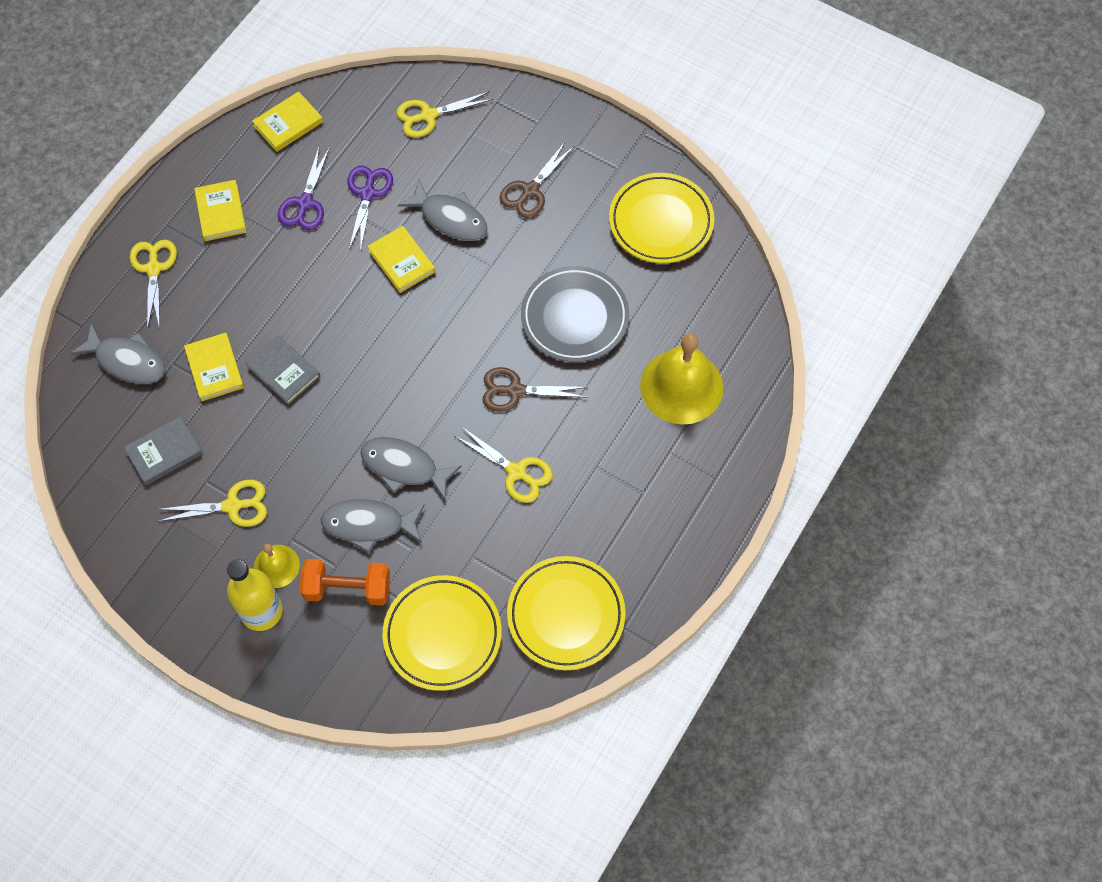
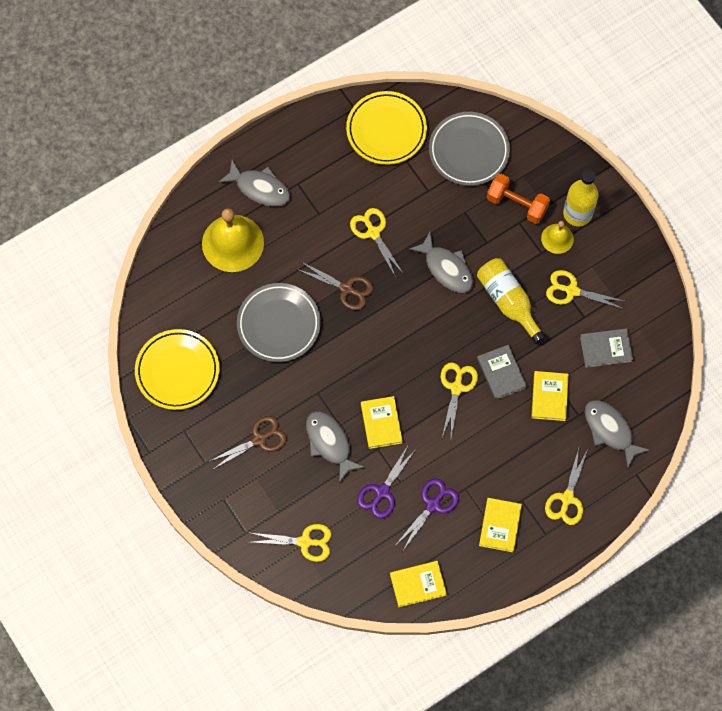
camera: 155 degrees left, 5 degrees up
(309, 458) = (508, 301): none -> yellow bottle
(330, 333) = (456, 388): none -> yellow scissors
(368, 524) = (486, 240): grey fish -> grey fish (260, 188)
(442, 635) = (469, 151): yellow plate -> grey plate

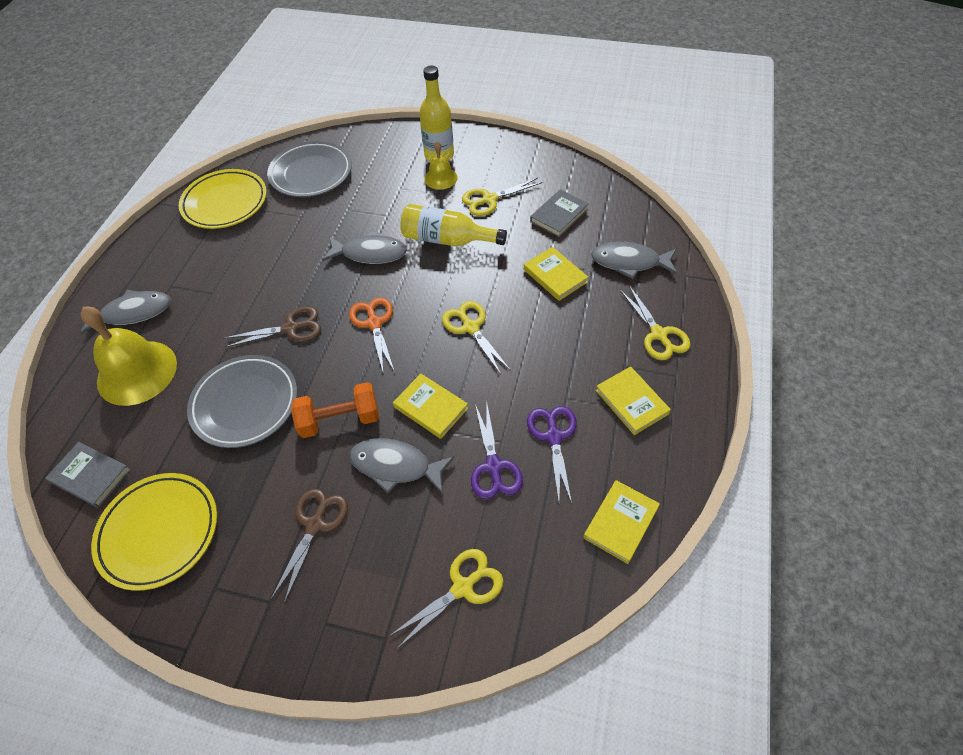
camera: 40 degrees left, 15 degrees down
(373, 233) = (278, 273): yellow scissors -> none
(400, 331) = (374, 323): none -> orange scissors
(501, 373) = (497, 289): grey book -> grey book (90, 476)
(517, 204) = (385, 179): orange dumbbell -> orange dumbbell (340, 420)

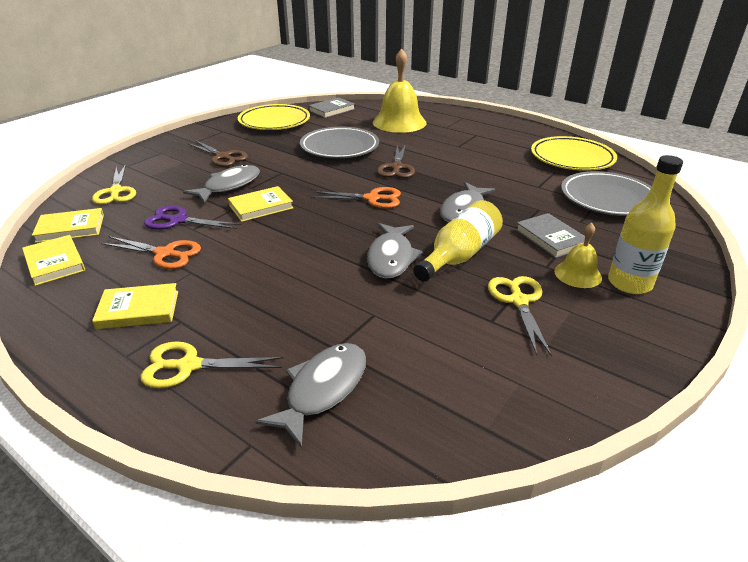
camera: 110 degrees right, 20 degrees down
(132, 313) = (456, 123): grey fish -> grey fish (391, 258)
(340, 420) = (291, 173): orange dumbbell -> none
(471, 327) = (324, 242): yellow scissors -> none
(553, 437) = (165, 254): purple scissors -> orange scissors
(555, 276) = (349, 314): yellow book -> yellow book (70, 228)
(559, 215) = (458, 353): grey book -> grey book (551, 238)

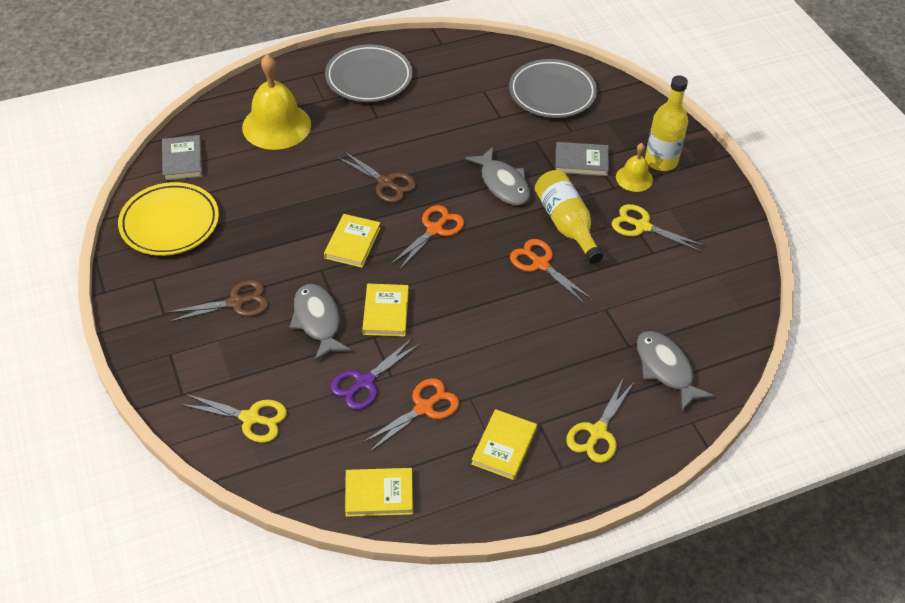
camera: 60 degrees left, 15 degrees up
(70, 228) = (313, 472): yellow book -> yellow book (352, 243)
(339, 147) = (299, 201): grey plate -> grey plate (369, 78)
(391, 258) = (541, 264): grey fish -> orange scissors
(572, 158) = (469, 64): yellow plate -> none

